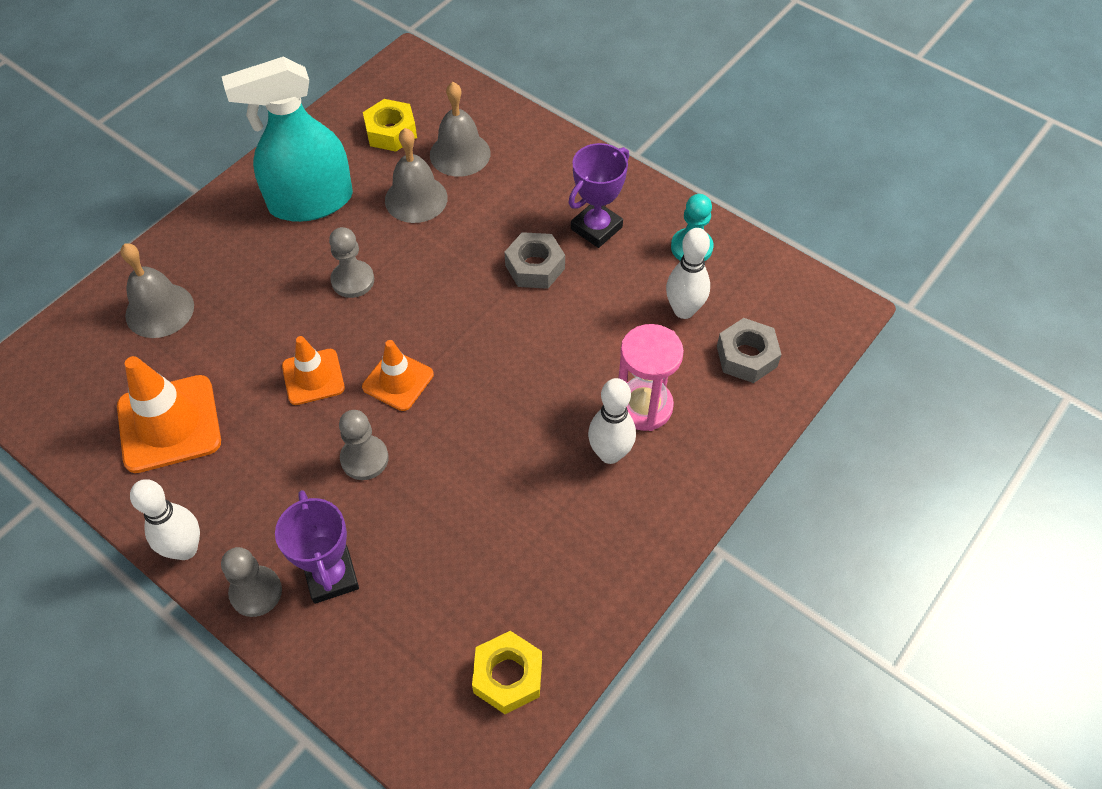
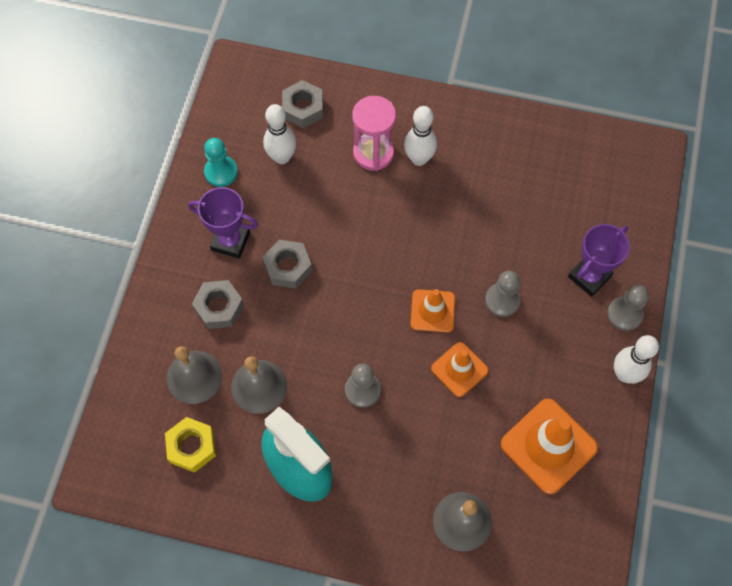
camera: 115 degrees left, 10 degrees up
(508, 676) = (588, 154): yellow nut -> none
(523, 195) = (219, 307): none -> grey nut

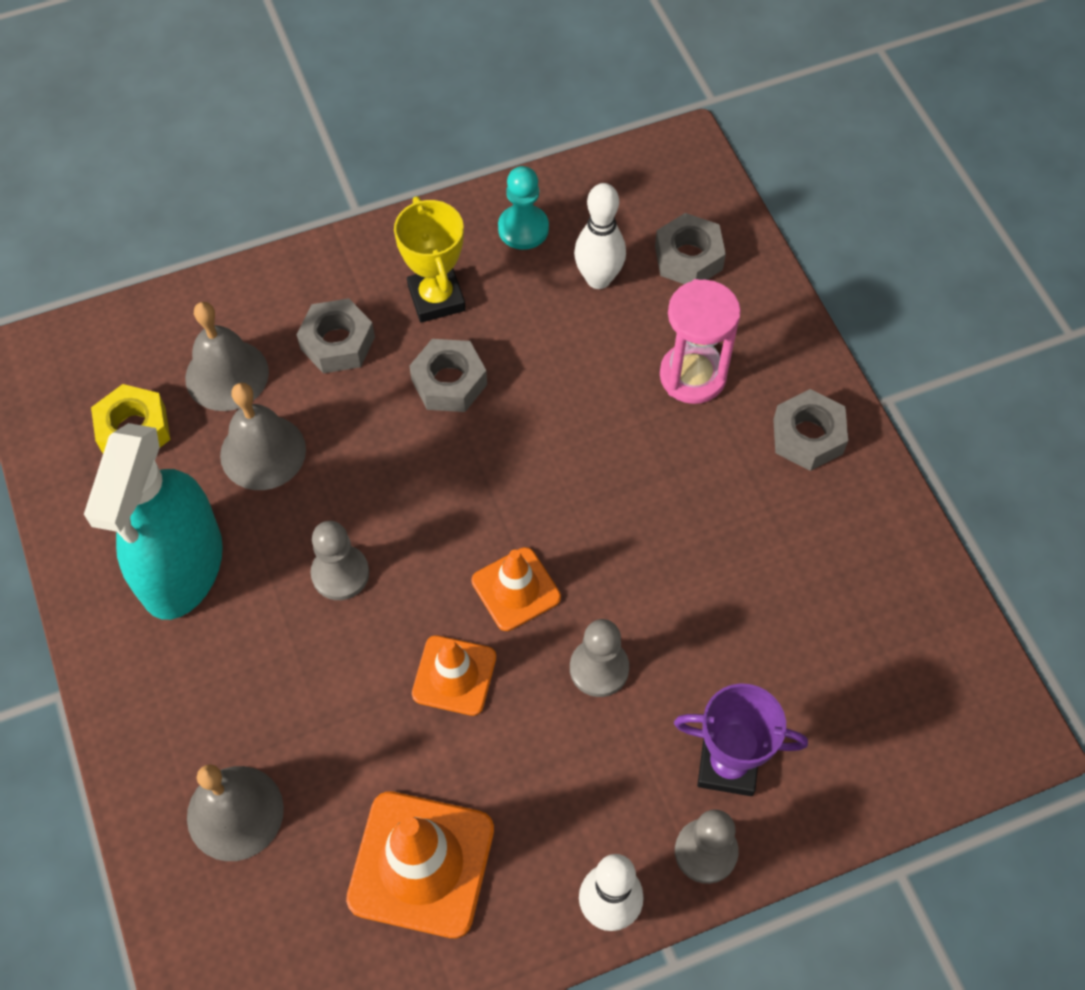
camera: 55 degrees right, 5 degrees down
(230, 241) = (436, 298): purple trophy -> yellow trophy
(419, 159) = (730, 434): white bowling pin -> none
(446, 127) = (807, 436): none -> grey nut

